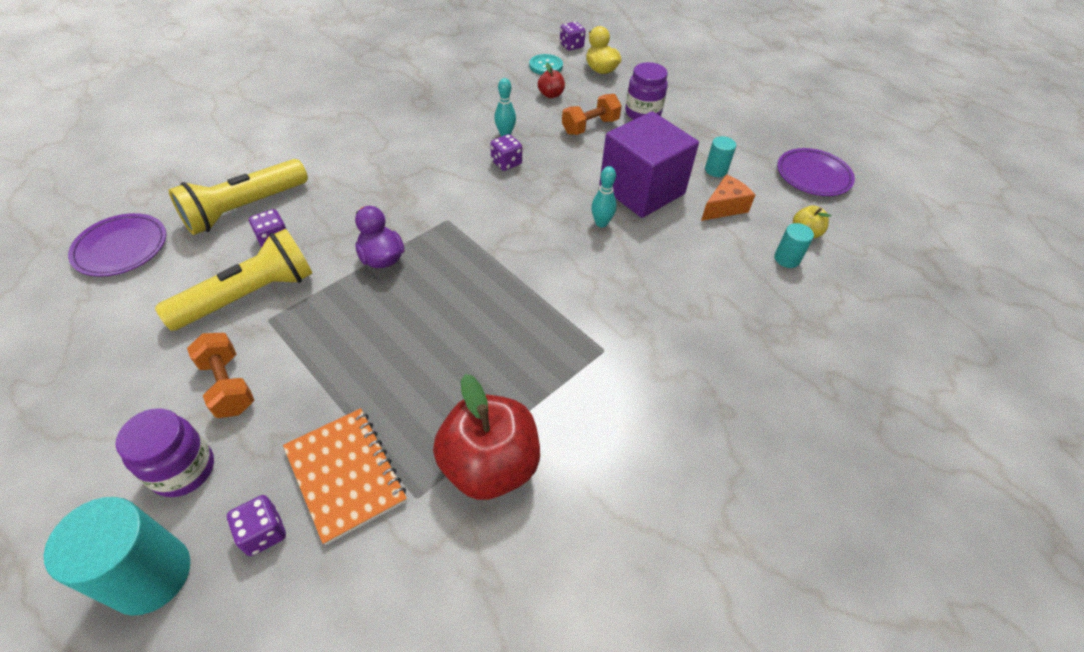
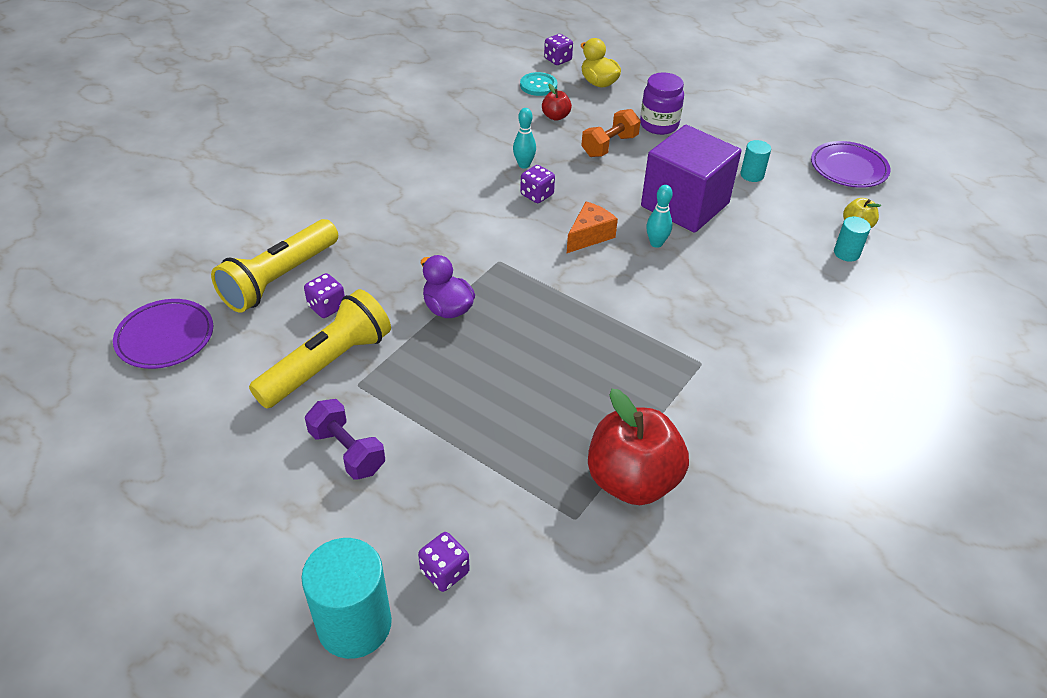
camera: 10 degrees left, 5 degrees down
(183, 470) = (340, 532): purple jar -> none
(228, 385) = (347, 451): orange dumbbell -> purple dumbbell
(345, 475) = (500, 511): orange notebook -> none
(724, 207) = (771, 211): orange cheese -> orange cheese (589, 236)

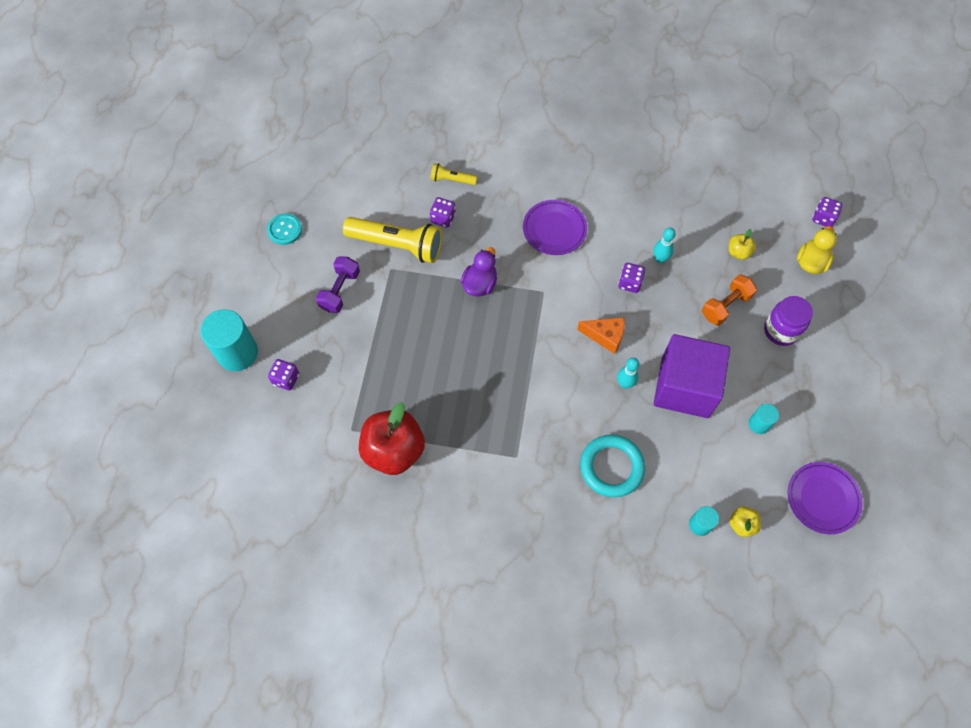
camera: 65 degrees right, 20 degrees up
(165, 337) = (373, 154): purple plate -> purple plate (554, 229)
(279, 279) = (452, 180): yellow flashlight -> yellow flashlight, size x0.49
(538, 85) = (773, 221): turquoise button -> turquoise button (284, 230)
(555, 116) = (738, 252): red apple -> yellow apple
(609, 146) = (725, 306): orange dumbbell -> orange dumbbell turned 60 degrees counterclockwise
(752, 290) = (611, 467): none -> turquoise ring

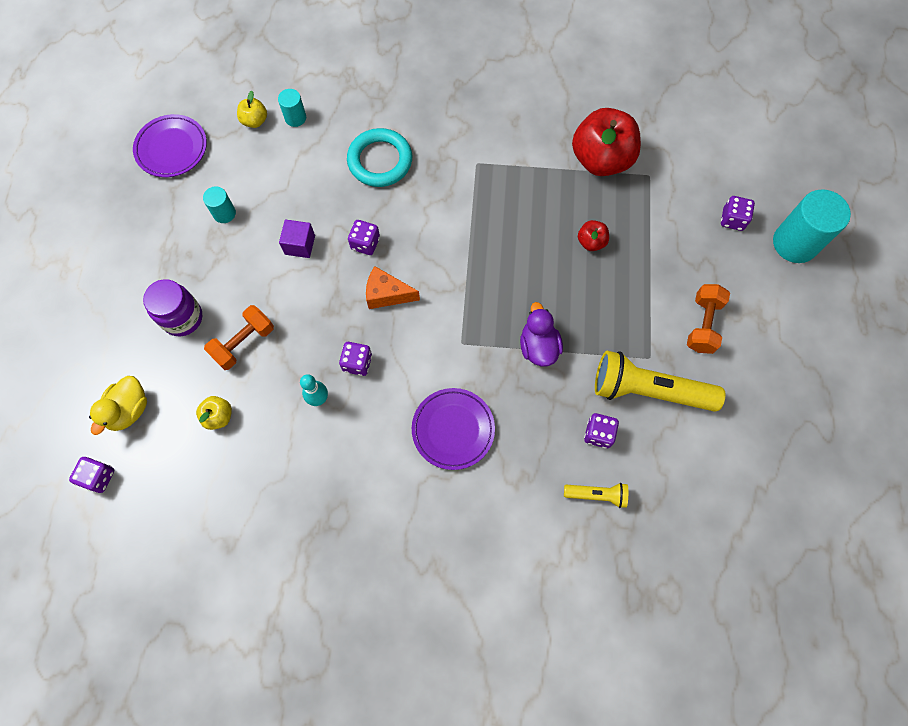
camera: 175 degrees right, 5 degrees up
(284, 230) = (795, 400): turquoise button -> none
(340, 291) = (703, 324): purple dumbbell -> orange dumbbell
(419, 368) = (591, 242): none -> red apple
(480, 284) = (538, 346): purple duck -> purple duck turned 150 degrees clockwise
(625, 384) = (365, 243): turquoise bowling pin -> purple dice
(685, 387) = (300, 245): purple cube -> purple cube, size x0.43

